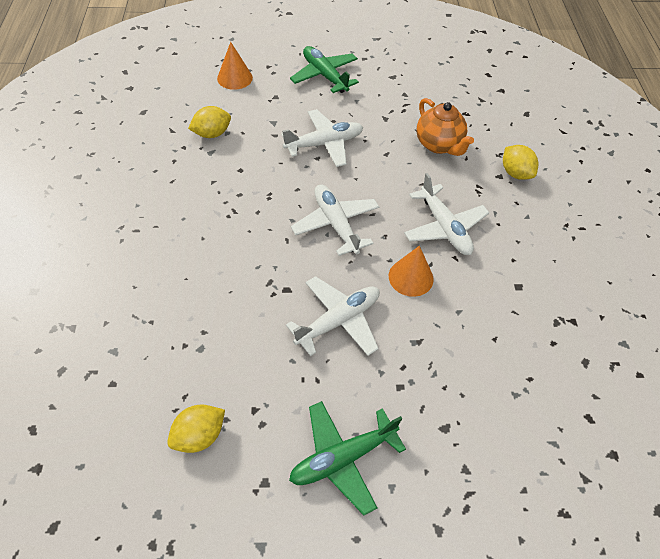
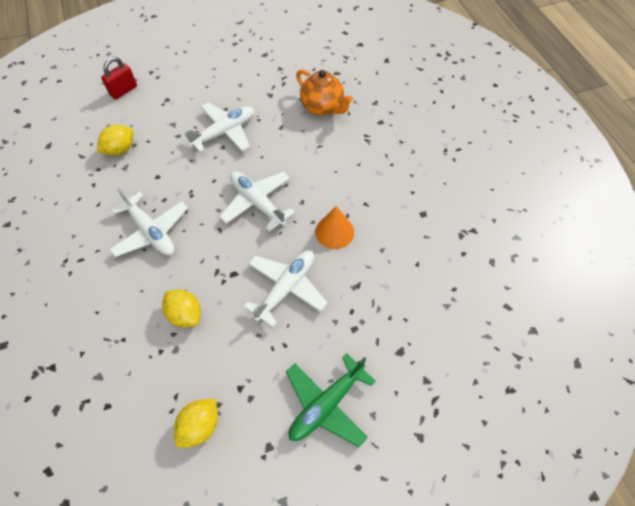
camera: 15 degrees left, 5 degrees up
(235, 78) = (123, 91): orange cone -> red padlock
(325, 76) = (205, 68): green plane -> none
(444, 227) = (349, 180): white plane -> white plane (151, 232)
(515, 173) = (392, 116): yellow lemon -> yellow lemon (185, 314)

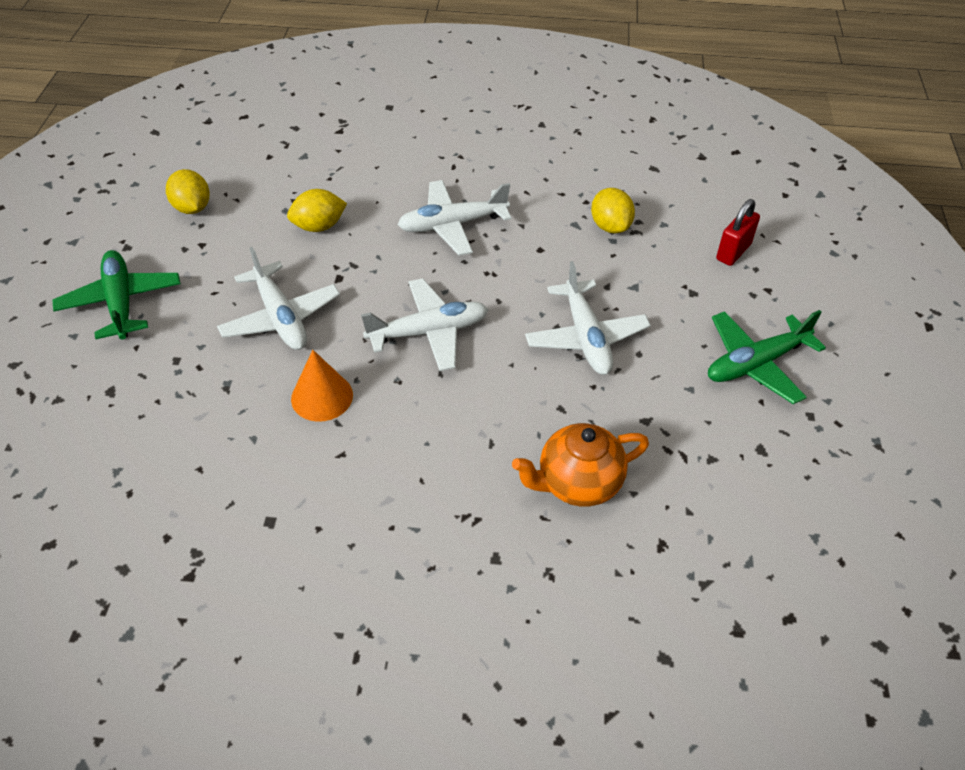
camera: 115 degrees right, 10 degrees down
(123, 91) = (733, 252): red padlock -> red padlock turned 60 degrees clockwise
(210, 66) = (756, 364): none -> green plane

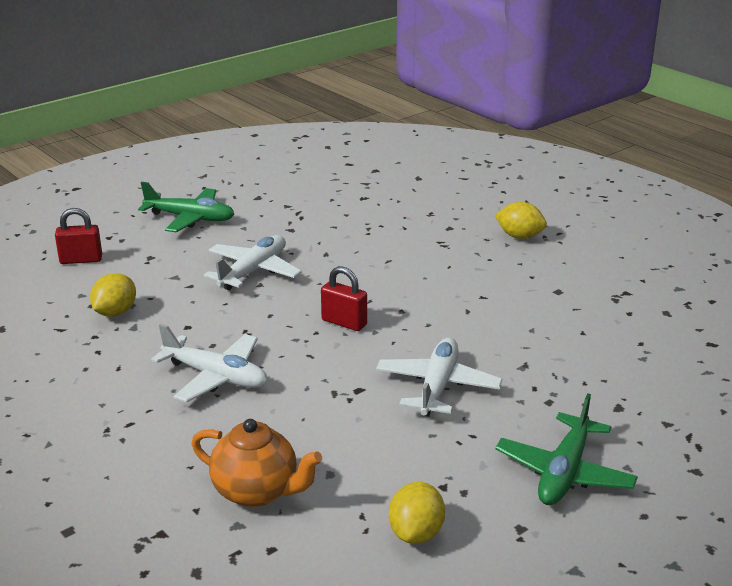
camera: 135 degrees left, 20 degrees down
(319, 226) = (320, 439): yellow lemon -> yellow lemon (519, 236)
(322, 396) = (462, 327): orange cone -> none
(429, 332) = (344, 322): white plane -> red padlock
(577, 483) = (367, 228): orange teapot -> orange teapot (257, 491)

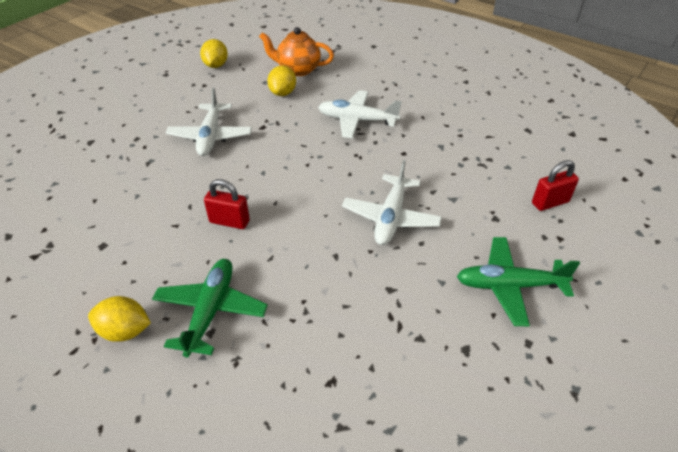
camera: 165 degrees right, 15 degrees up
(115, 312) = (465, 155): yellow lemon -> yellow lemon (283, 93)
(344, 322) = (289, 176): red padlock -> red padlock (229, 221)
(564, 472) = (137, 100): green plane -> green plane (211, 311)

